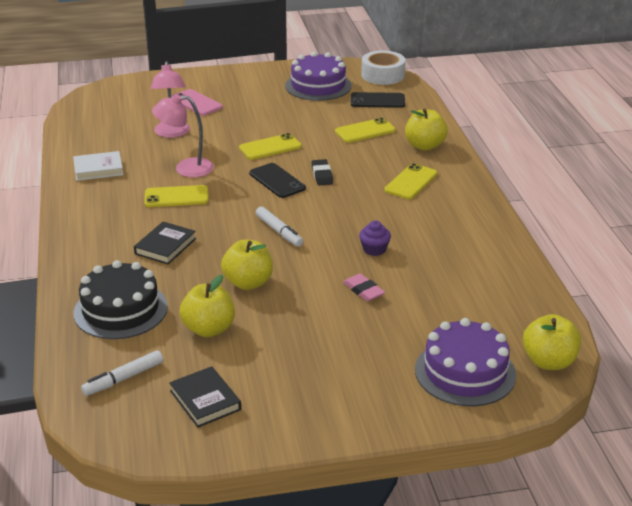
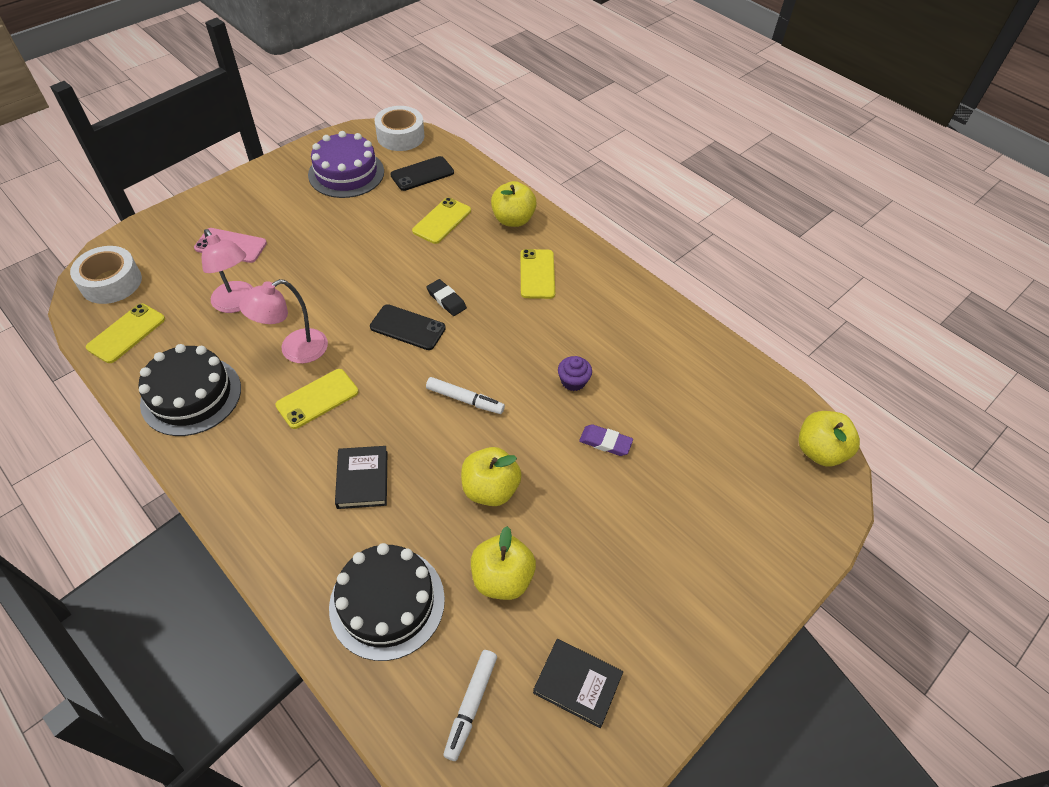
camera: 35 degrees left, 20 degrees up
(98, 169) = (191, 395): white book -> black cake
(102, 100) = (111, 282): none -> white tape
(270, 147) = (363, 281): yellow phone -> yellow phone (126, 333)
(363, 290) = (605, 442): pink eraser -> purple eraser
(465, 372) = (768, 502): purple cake -> none

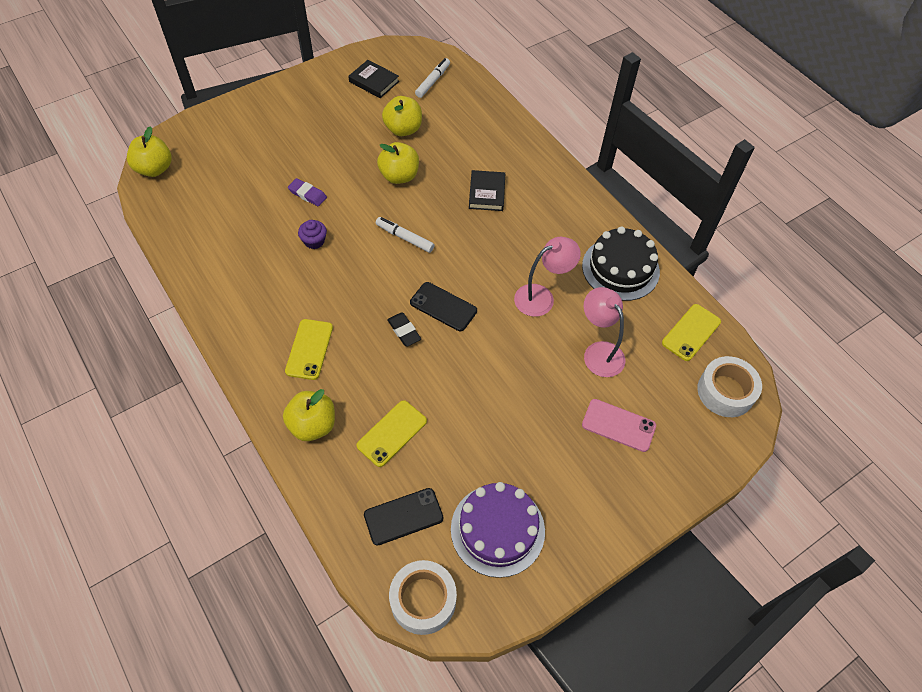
camera: 170 degrees left, 5 degrees up
(317, 398) = (520, 253): yellow phone -> none
(387, 602) = (474, 127): black cake -> none

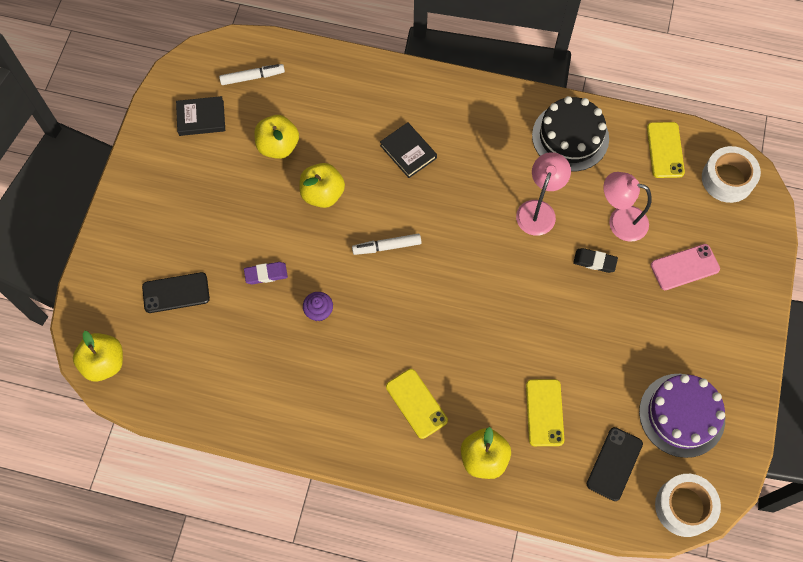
camera: 40 degrees left, 10 degrees up
(404, 331) = (469, 326): black eraser -> black eraser (594, 261)
(433, 81) = (252, 77): white marker -> white marker turned 90 degrees clockwise
(443, 306) = (477, 280): black phone -> black phone (176, 293)

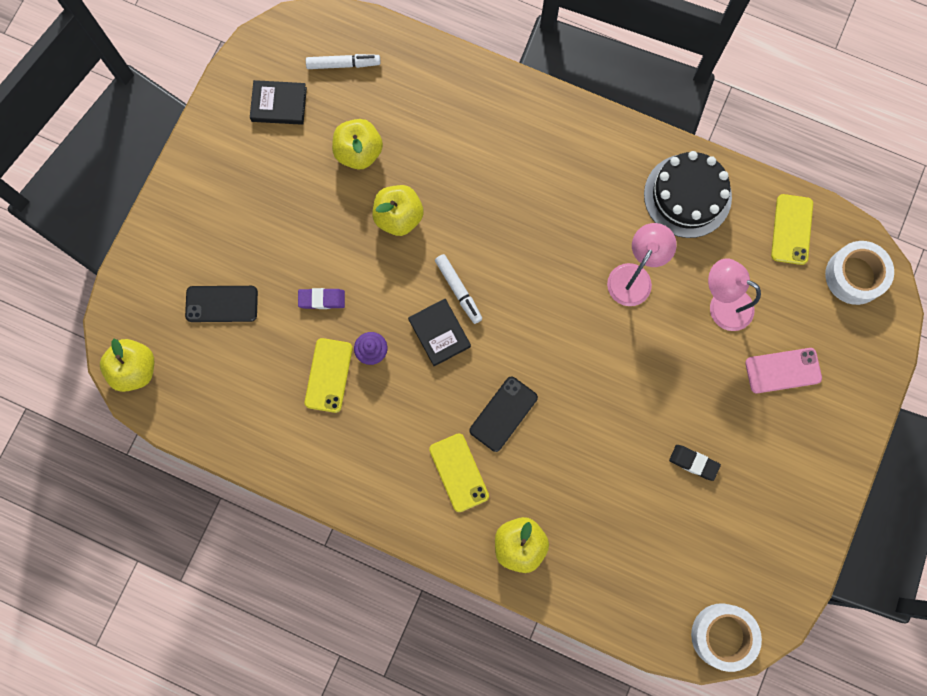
camera: 10 degrees right, 10 degrees up
(387, 246) = (458, 290): white marker -> white marker turned 120 degrees counterclockwise
(408, 152) = (502, 183): black book -> black book (439, 333)
(544, 412) = (594, 507): yellow phone -> yellow phone (328, 375)
(594, 261) = (684, 347): black eraser -> black eraser (693, 463)
(614, 464) = (658, 576): black phone -> black phone (503, 414)
(682, 415) = (742, 536): purple cake -> none

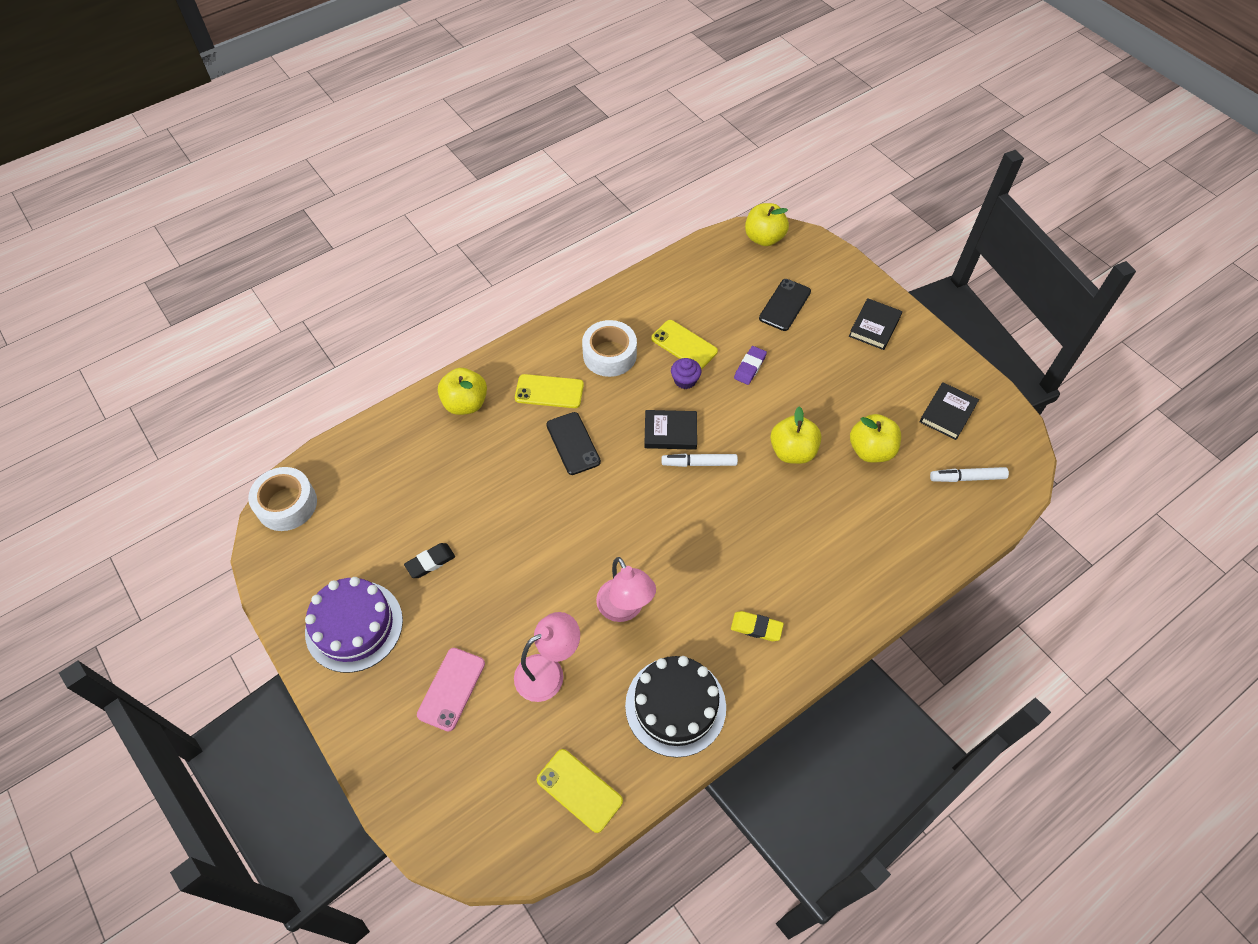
camera: 120 degrees right, 20 degrees down
(205, 208) = (874, 326): none -> black book
(343, 64) = (967, 478): white marker -> white marker turned 60 degrees clockwise
(587, 168) = (756, 627): none -> yellow eraser
(786, 486) = (354, 626): none -> purple cake
(854, 276) = (491, 825): white tape -> white tape (609, 355)

